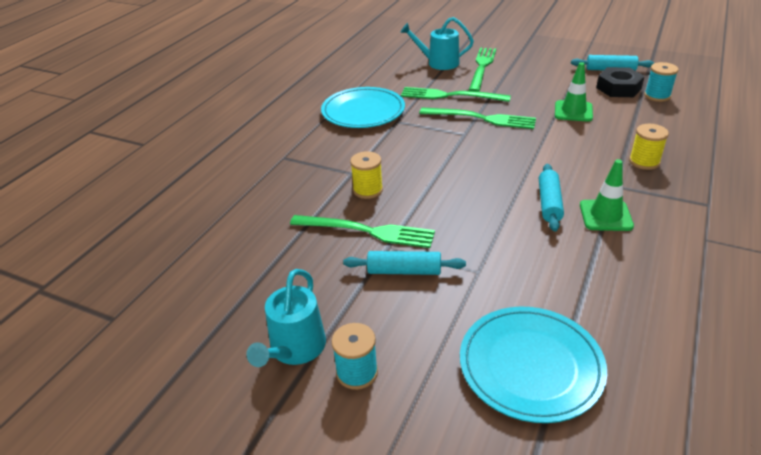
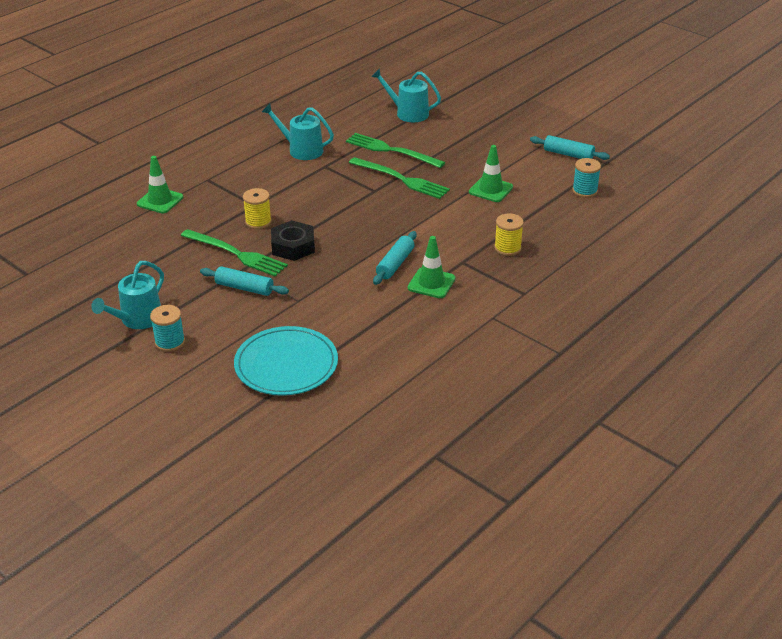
camera: 15 degrees right, 0 degrees up
(243, 190) = (160, 201): none -> green traffic cone
(363, 111) = (301, 150): turquoise plate -> turquoise watering can
(482, 67) = (446, 126): green fork -> none
(618, 88) = (556, 175): black nut -> black nut (293, 246)

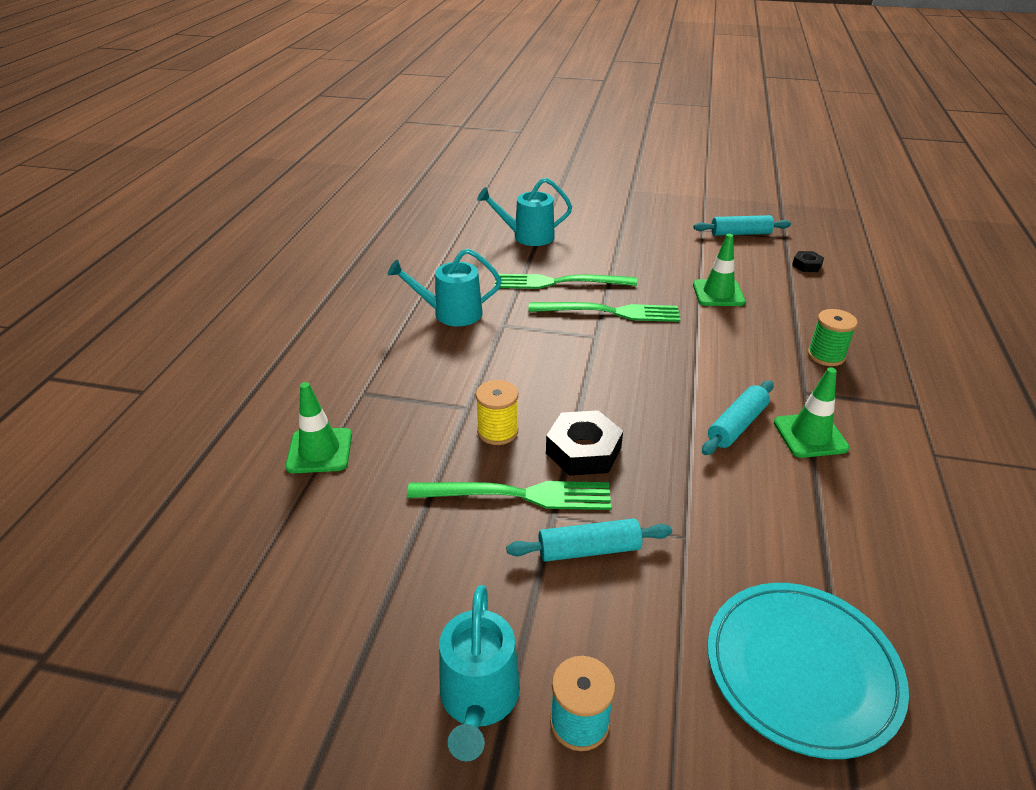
camera: 30 degrees left, 0 degrees up
(395, 264) = (737, 425): turquoise rolling pin -> turquoise rolling pin turned 45 degrees clockwise
(507, 248) = (826, 356): yellow spool -> green spool
(585, 191) = (806, 265): turquoise spool -> black nut

